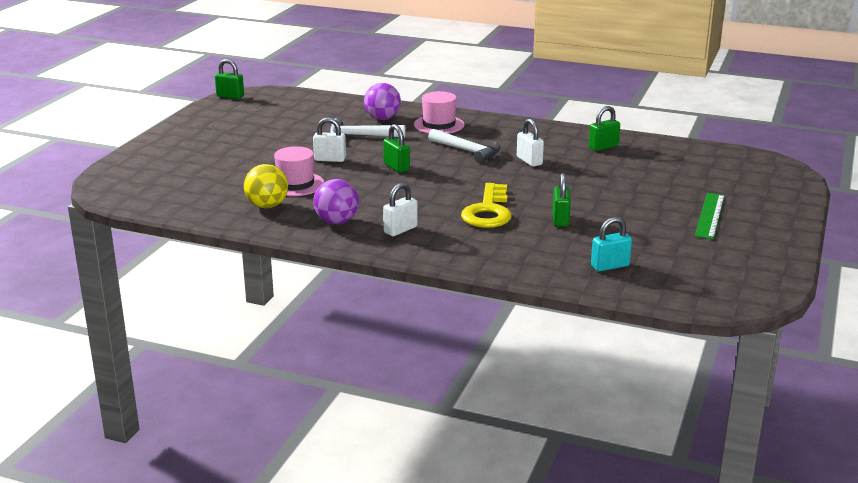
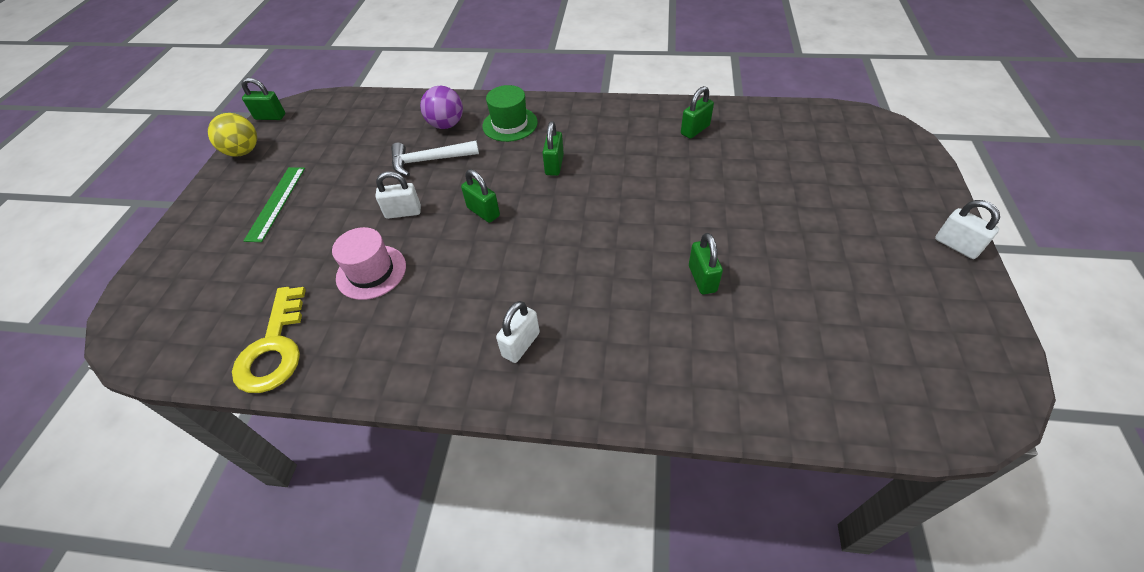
camera: 10 degrees left, 25 degrees up
(267, 206) = (343, 327): yellow ball -> yellow ball (244, 152)
(337, 222) = (438, 344): purple ball -> none
(439, 125) = (510, 124): pink hat -> green hat
(467, 151) = (554, 165): white hammer -> green padlock
(488, 211) = (614, 280): yellow key -> yellow key (274, 348)
(529, 161) = (627, 170): white padlock -> white padlock (956, 246)
(610, 266) = (798, 367): turquoise padlock -> none
(710, 215) = (861, 233): green ruler -> green ruler (276, 203)

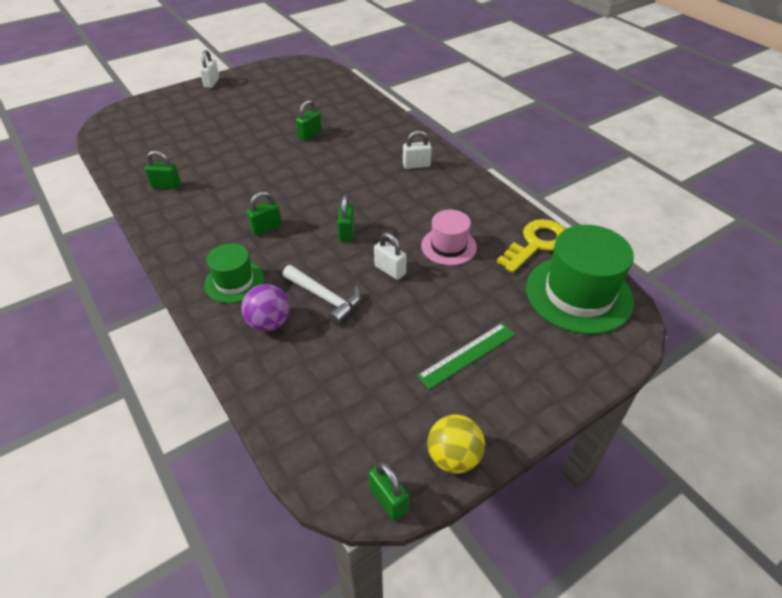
camera: 135 degrees left, 5 degrees down
(195, 322) = (578, 294): none -> green hat

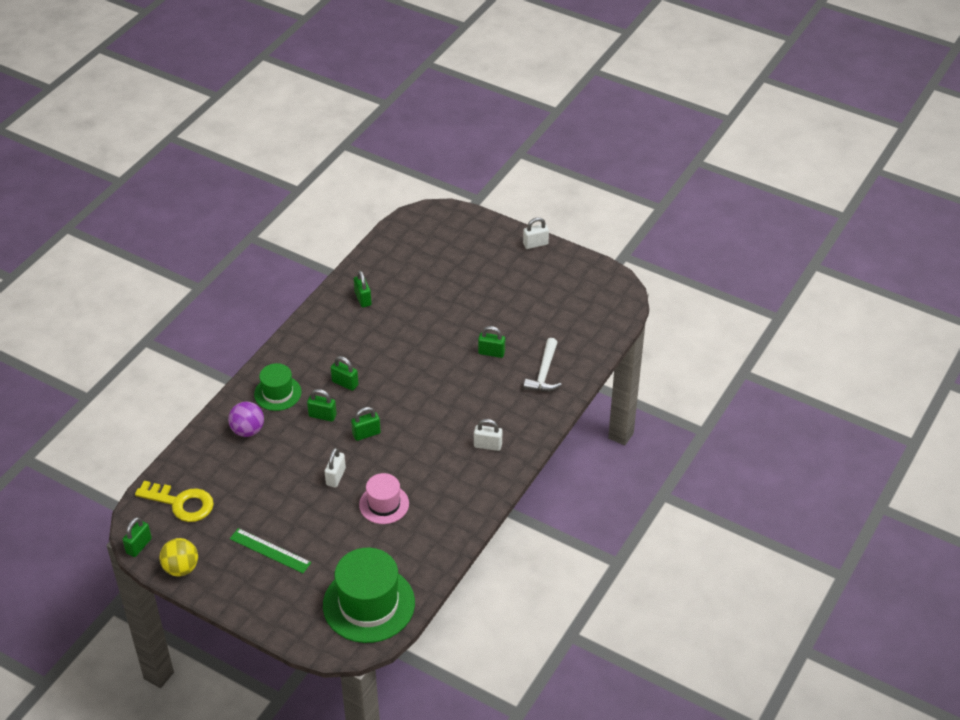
camera: 65 degrees right, 0 degrees up
(297, 256) = (322, 416): none -> green padlock
(325, 298) = (286, 450): white hammer -> white hammer (544, 373)
(416, 165) = (488, 445): white padlock -> white padlock turned 45 degrees counterclockwise
(536, 244) = (419, 562): yellow key -> yellow key (181, 503)

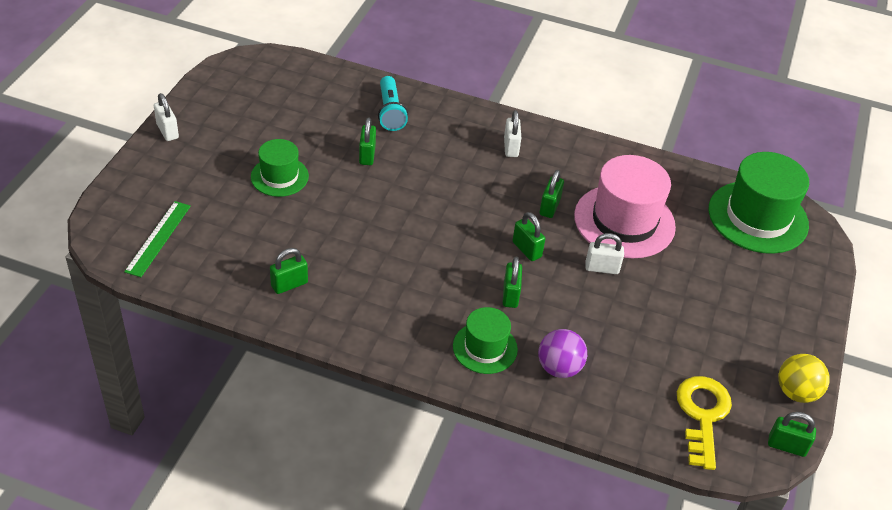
camera: 105 degrees left, 0 degrees up
(270, 550) = (731, 310): green ruler -> green ruler (158, 238)
(345, 383) = (449, 281): green padlock -> green padlock (549, 207)
(384, 504) = (624, 221): pink hat -> pink hat, size x1.75
(474, 301) = (279, 176): none -> green hat
(544, 373) = (390, 112): white hammer -> turquoise flashlight

